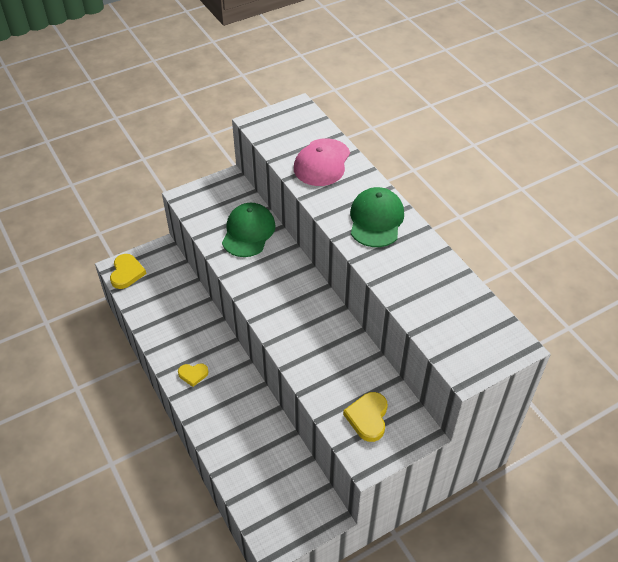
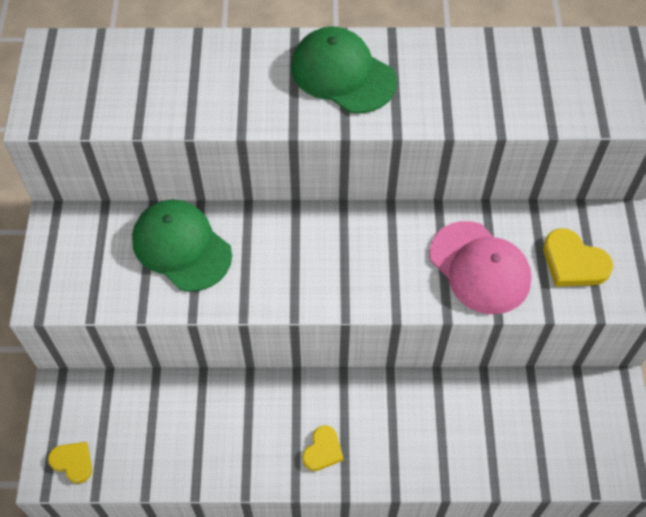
camera: 60 degrees left, 10 degrees up
(126, 273) = (73, 462): yellow heart -> yellow heart, size x0.66
(322, 162) = (190, 78): pink cap -> pink cap (480, 268)

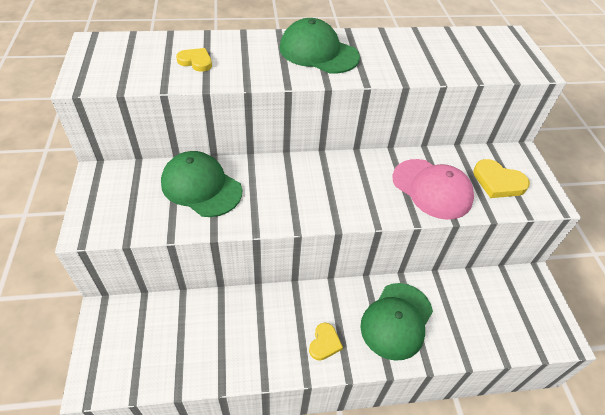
camera: 10 degrees left, 10 degrees down
(73, 462) = (113, 372): yellow heart -> yellow heart (196, 61)
(418, 430) = (396, 320): none -> green cap

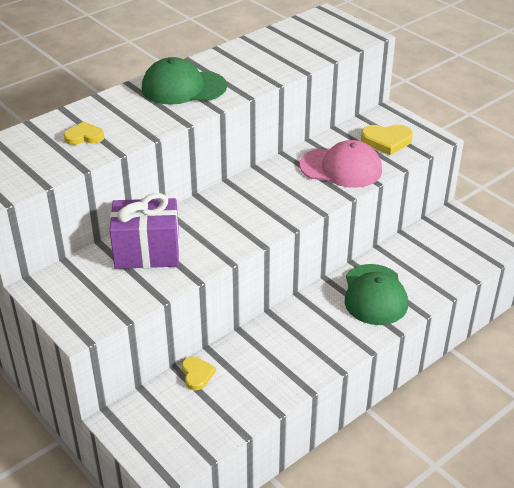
camera: 30 degrees left, 10 degrees down
(201, 187) = (147, 252): green cap -> purple gift
(324, 343) = (332, 339): yellow heart -> yellow heart (197, 374)

